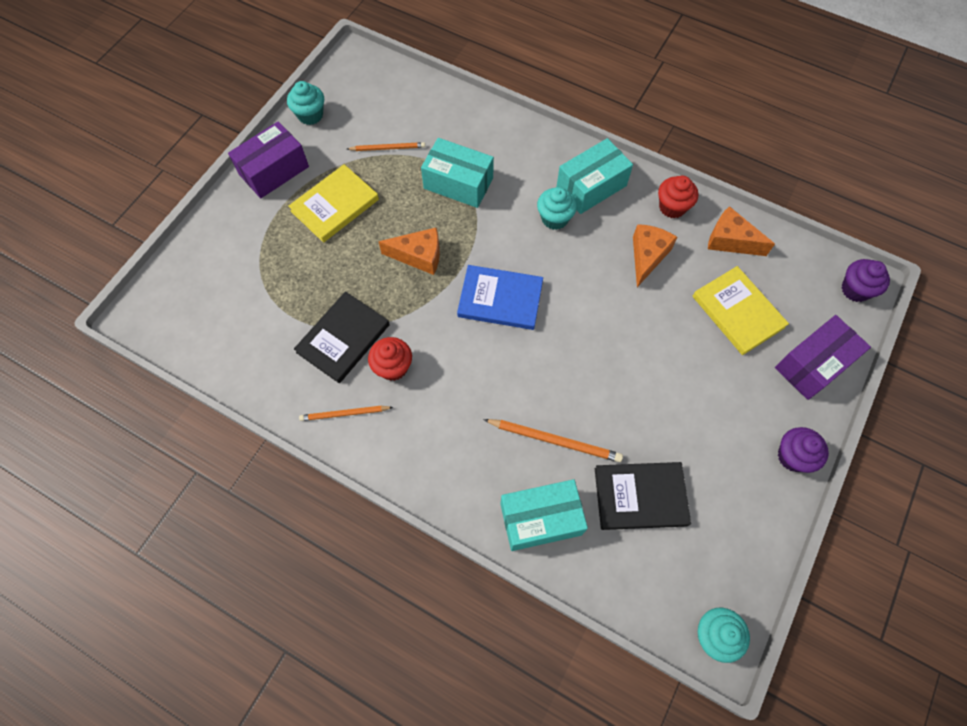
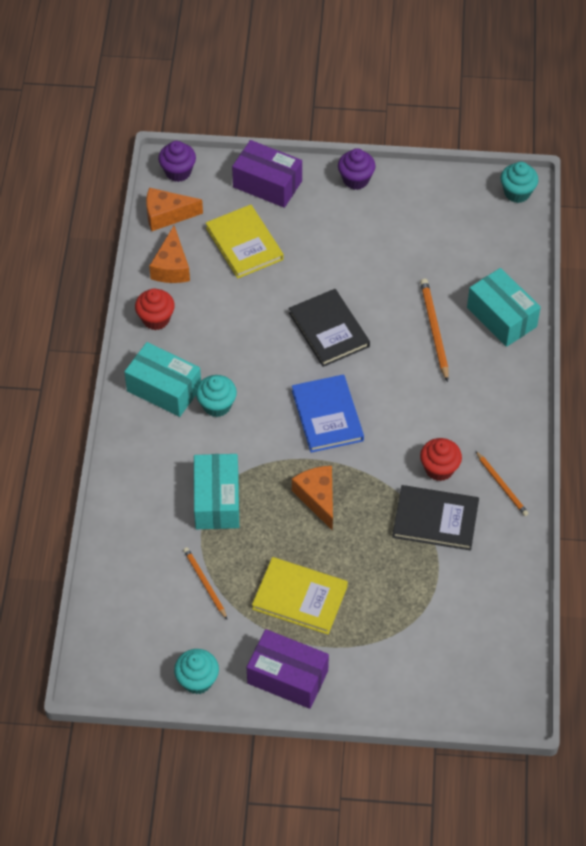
camera: 115 degrees left, 10 degrees down
(640, 497) = (445, 262): black book -> black book (329, 330)
(647, 256) = (221, 321): orange cheese -> orange cheese (167, 215)
(737, 312) = (244, 243): yellow book -> yellow book turned 60 degrees counterclockwise

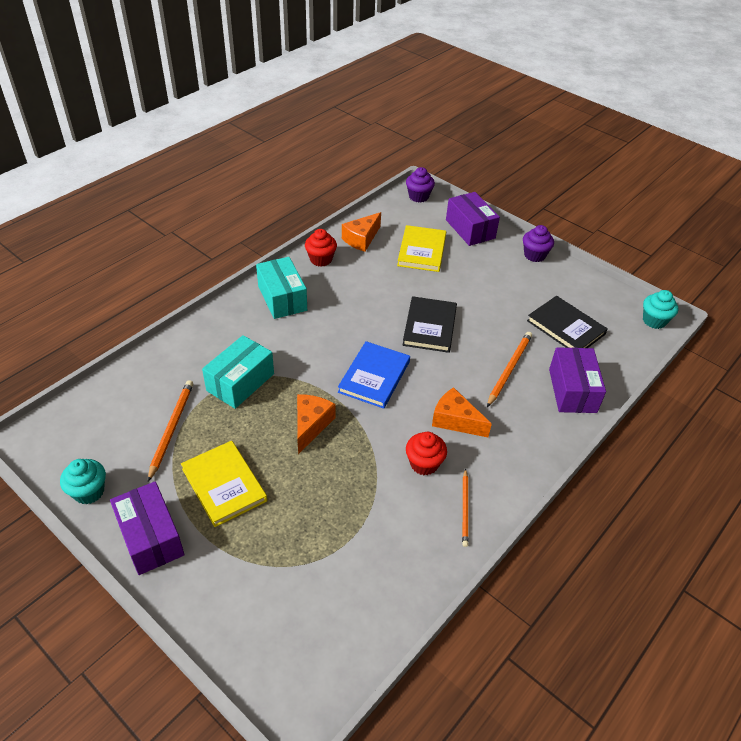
camera: 35 degrees right, 10 degrees down
(167, 215) = (388, 213): orange cheese -> orange cheese (455, 420)
(204, 583) = (171, 429): orange pencil -> orange pencil, size x1.51
(217, 405) = (305, 326): turquoise cupcake -> none
(435, 519) = (385, 499): black book -> black book (566, 327)
(501, 317) = (572, 390): turquoise box -> purple box

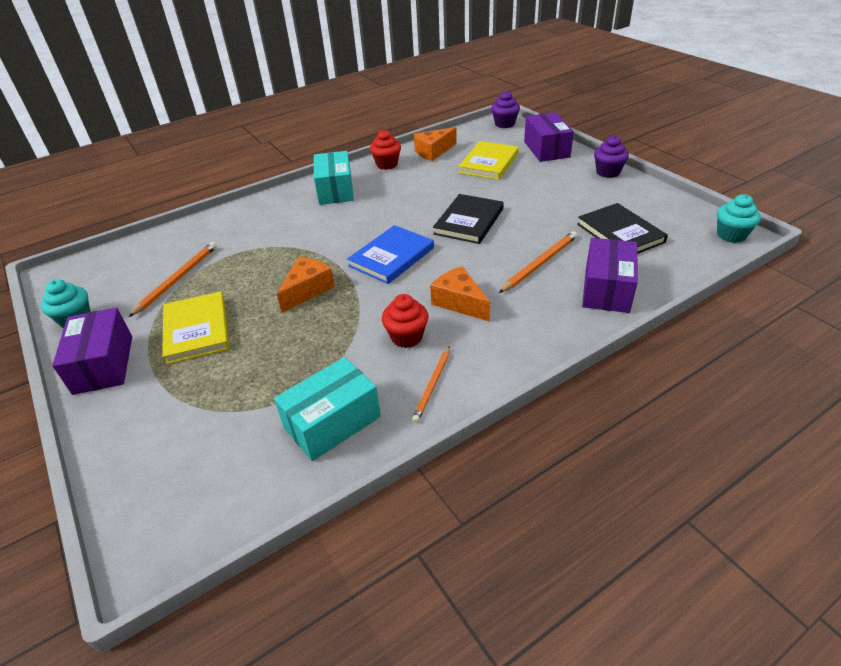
camera: 20 degrees right, 5 degrees down
(240, 382) = (261, 249): turquoise box -> turquoise box (332, 422)

